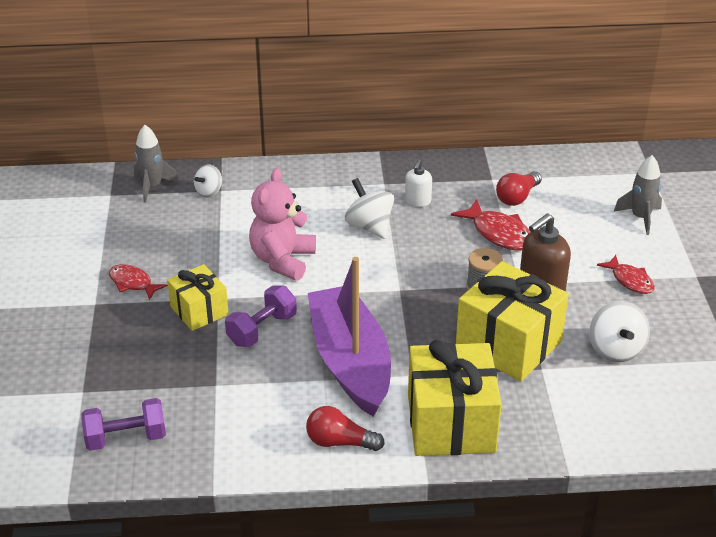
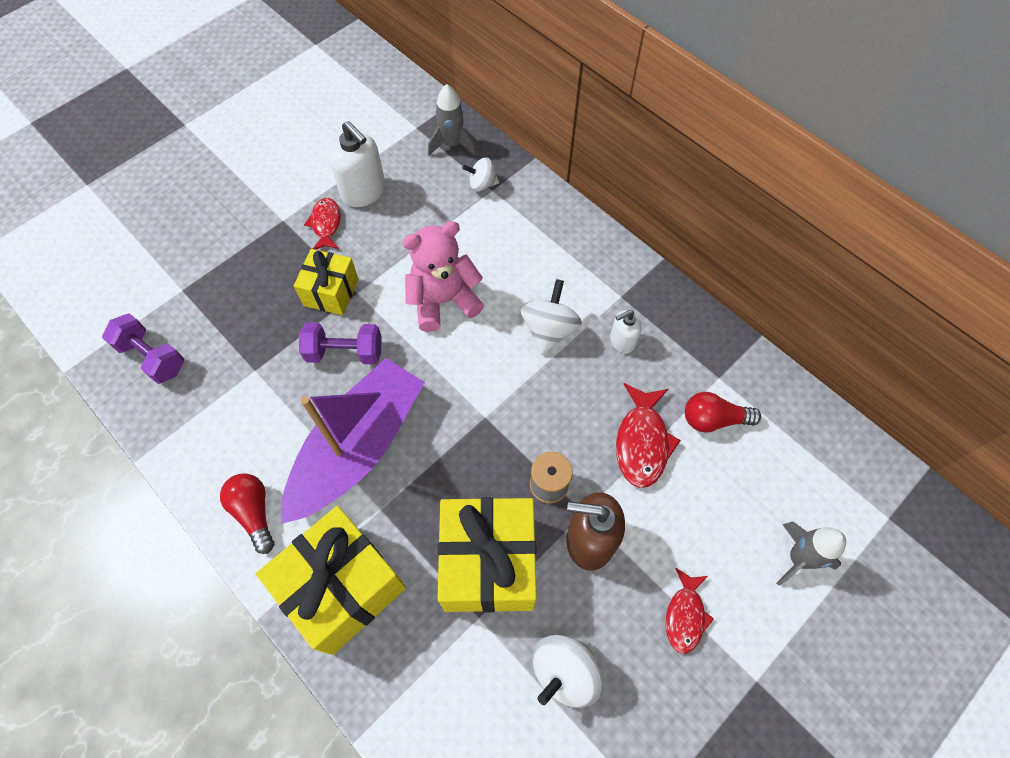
camera: 50 degrees right, 25 degrees up
(131, 249) = (364, 192): none -> white soap dispenser

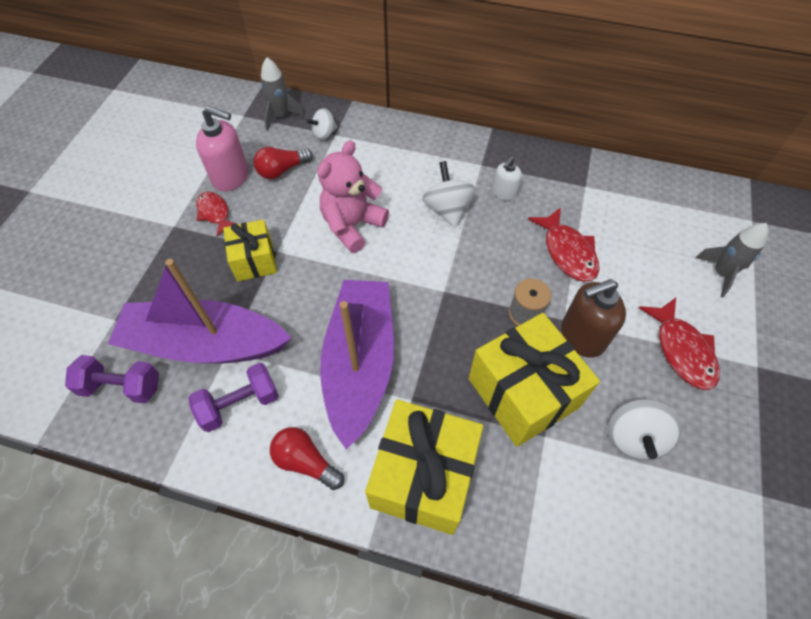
camera: 30 degrees left, 5 degrees down
(239, 354) = (205, 344): none -> purple boat
(345, 352) = (298, 299): purple dumbbell -> purple dumbbell (239, 404)
(364, 192) = (231, 177): white soap dispenser -> pink soap dispenser
(685, 615) = (682, 350): red fish -> red fish, size x1.51
(713, 419) = (602, 214): red light bulb -> red light bulb (282, 170)

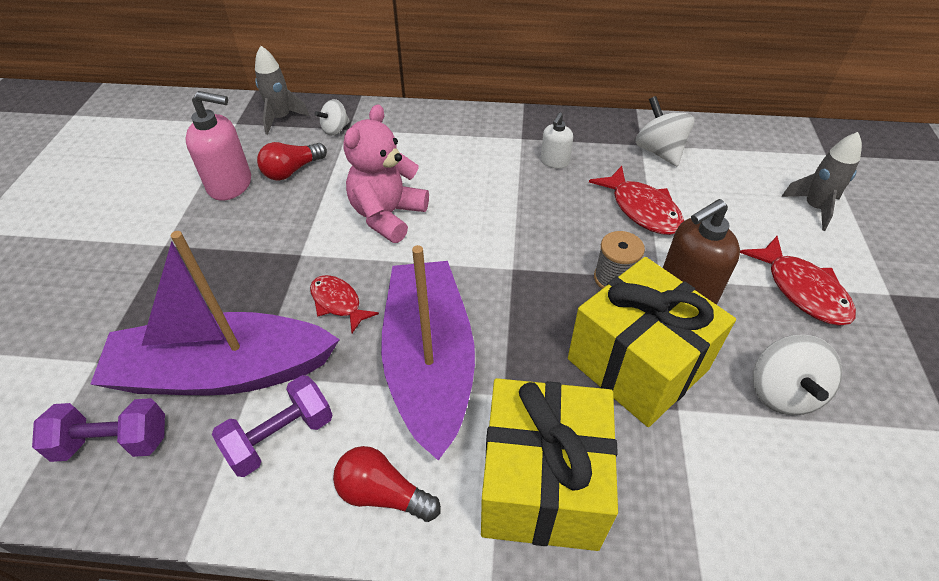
camera: 10 degrees left, 10 degrees down
(214, 213) = (215, 225): red fish -> red fish (338, 303)
(254, 260) = (273, 268): yellow gift -> none
(447, 209) = (495, 185): white spinning top -> white spinning top (659, 151)

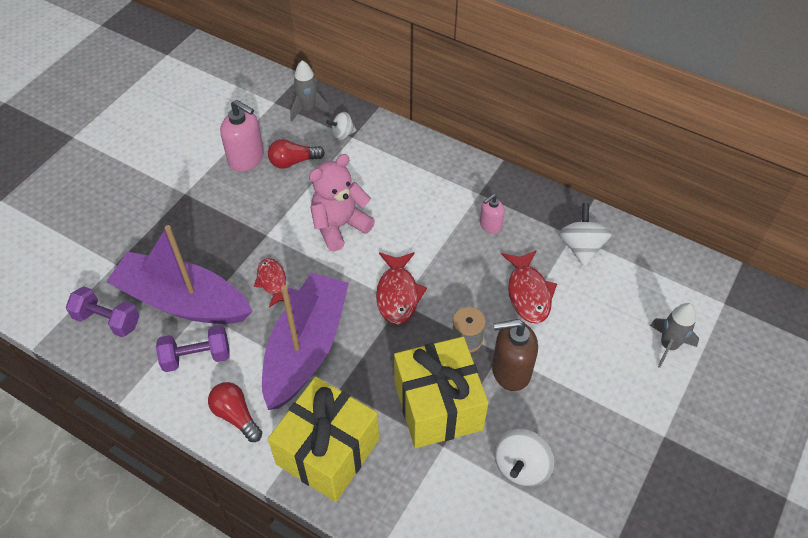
camera: 25 degrees right, 5 degrees up
(554, 162) = (490, 225): white soap dispenser -> pink soap dispenser
(802, 290) = (598, 405): red fish -> red fish (398, 294)

